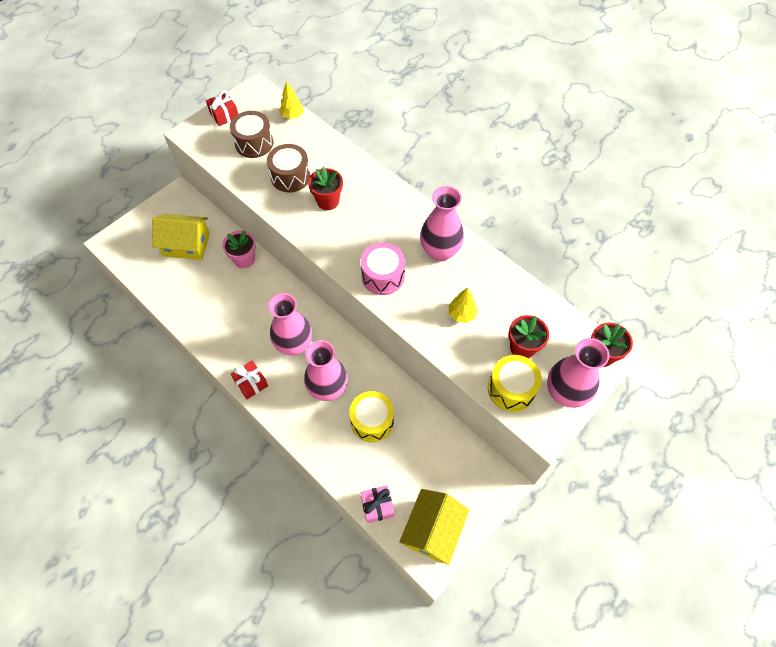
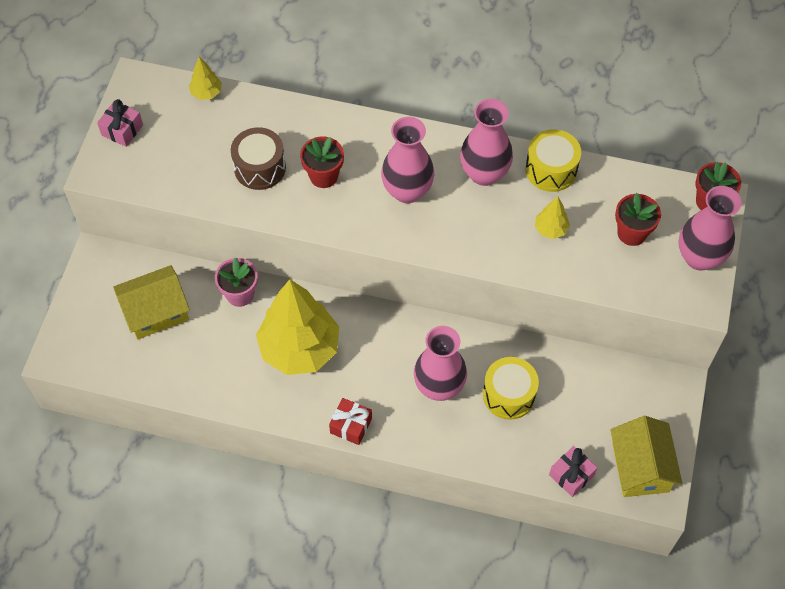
camera: 30 degrees left, 0 degrees up
(224, 115) = (122, 130): red gift -> pink gift
(254, 143) = (186, 148): brown drum -> none
(255, 314) = (300, 349): none -> yellow tree
(294, 345) = (369, 360): pink vase -> pink vase (407, 191)
(383, 276) = (443, 230): pink drum -> none
(511, 389) = (647, 279): yellow drum -> yellow drum (551, 169)

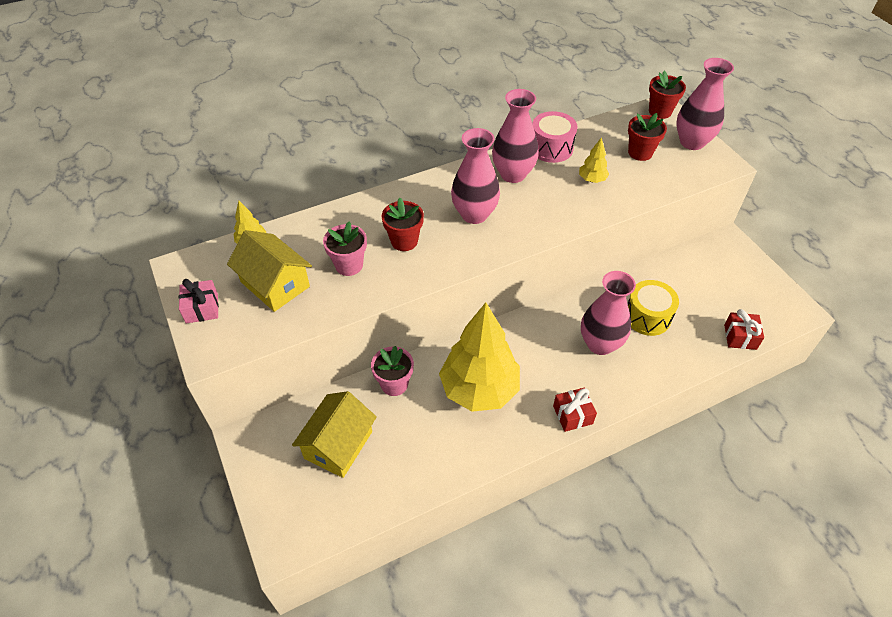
camera: 40 degrees left, 10 degrees down
(260, 168) = (349, 265): brown drum -> pink flower pot
(551, 169) = (551, 148): yellow drum -> pink drum
(571, 475) = (740, 337): pink gift -> red gift
(640, 467) = (769, 302): yellow house -> yellow house (275, 284)

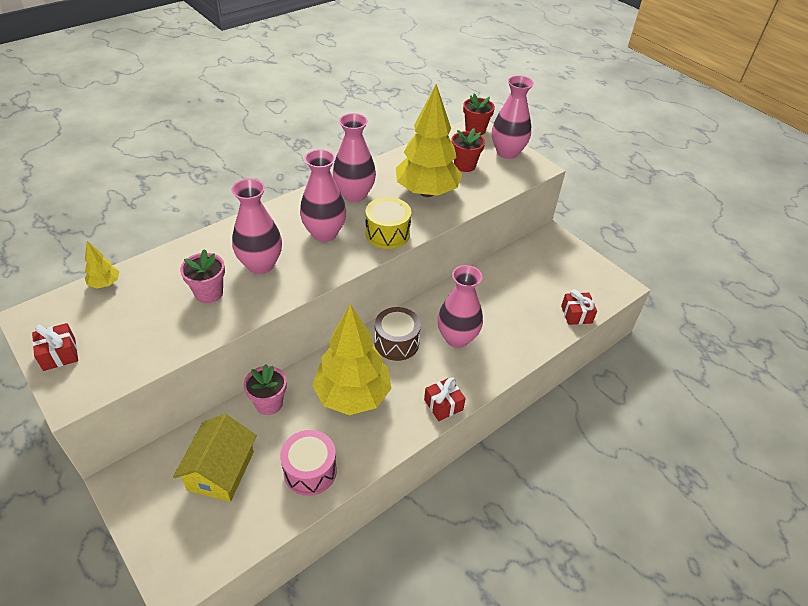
camera: 15 degrees left, 5 degrees down
(202, 308) = (59, 354): pink gift -> red gift
(275, 284) = (135, 320): yellow house -> none
(404, 241) = (260, 264): red flower pot -> pink vase
(534, 339) = (396, 343): none -> brown drum
(551, 148) = (385, 169): pink drum -> pink drum (310, 471)
(592, 180) = (426, 192): yellow tree -> yellow tree, size x2.42
(647, 316) = (494, 308): yellow drum -> yellow drum (387, 233)

